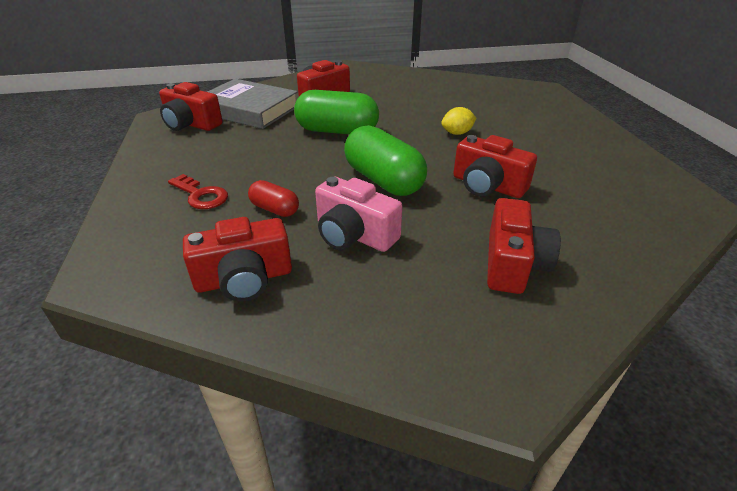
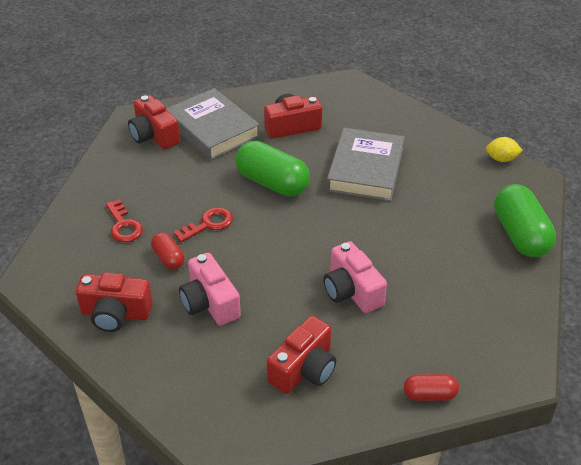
camera: 25 degrees right, 5 degrees up
(298, 172) = (208, 224): none -> red key
(383, 180) = (270, 256): green capsule -> green capsule (520, 235)
(411, 107) = (365, 169): none -> grey book
(457, 133) = (380, 219): yellow lemon -> yellow lemon (501, 159)
(487, 186) = (351, 291): red camera -> pink camera
(653, 245) = (429, 395): none -> red capsule

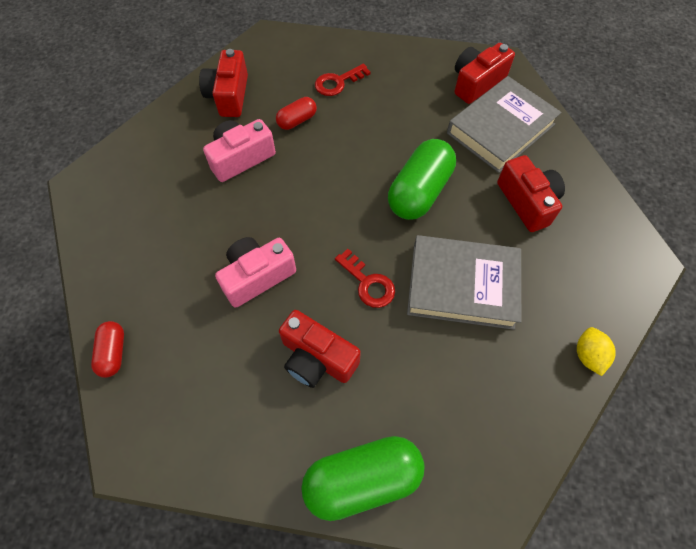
camera: 85 degrees right, 20 degrees up
(208, 224) = (346, 144): red key -> red key (368, 283)
(304, 369) = (156, 239): red camera -> red camera (317, 358)
(501, 159) = (524, 467): yellow lemon -> yellow lemon (588, 355)

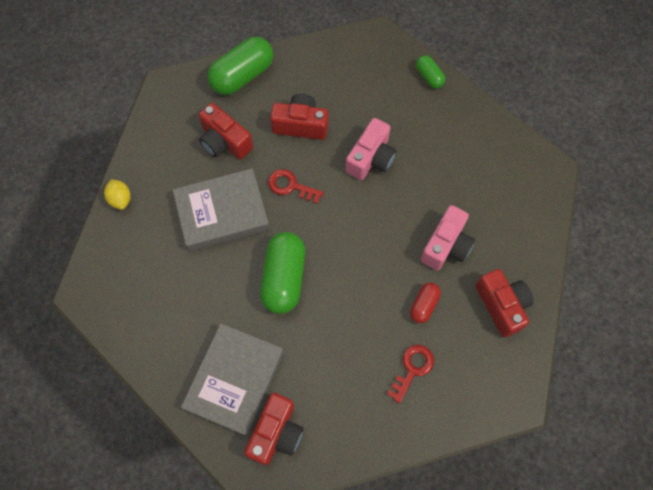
camera: 155 degrees right, 5 degrees up
(113, 352) = (429, 77): red capsule -> green capsule
(527, 202) = (190, 307): red camera -> red camera (224, 141)

